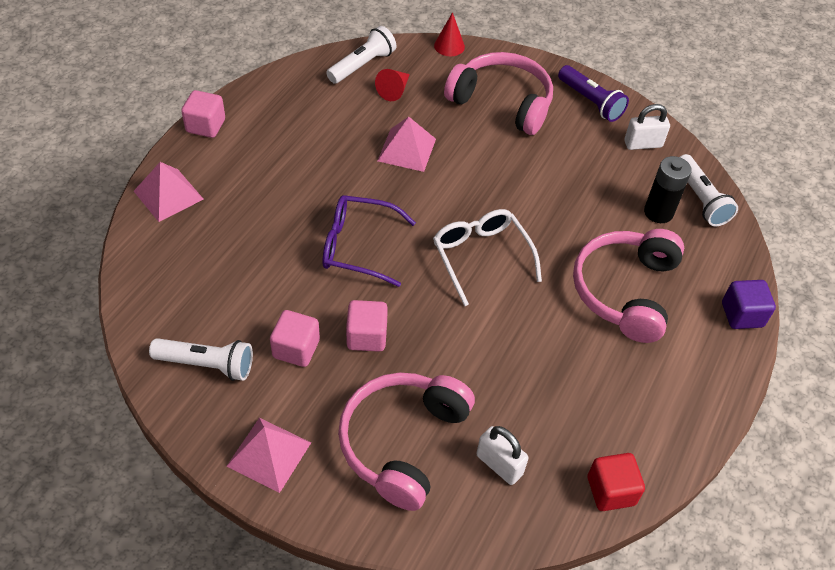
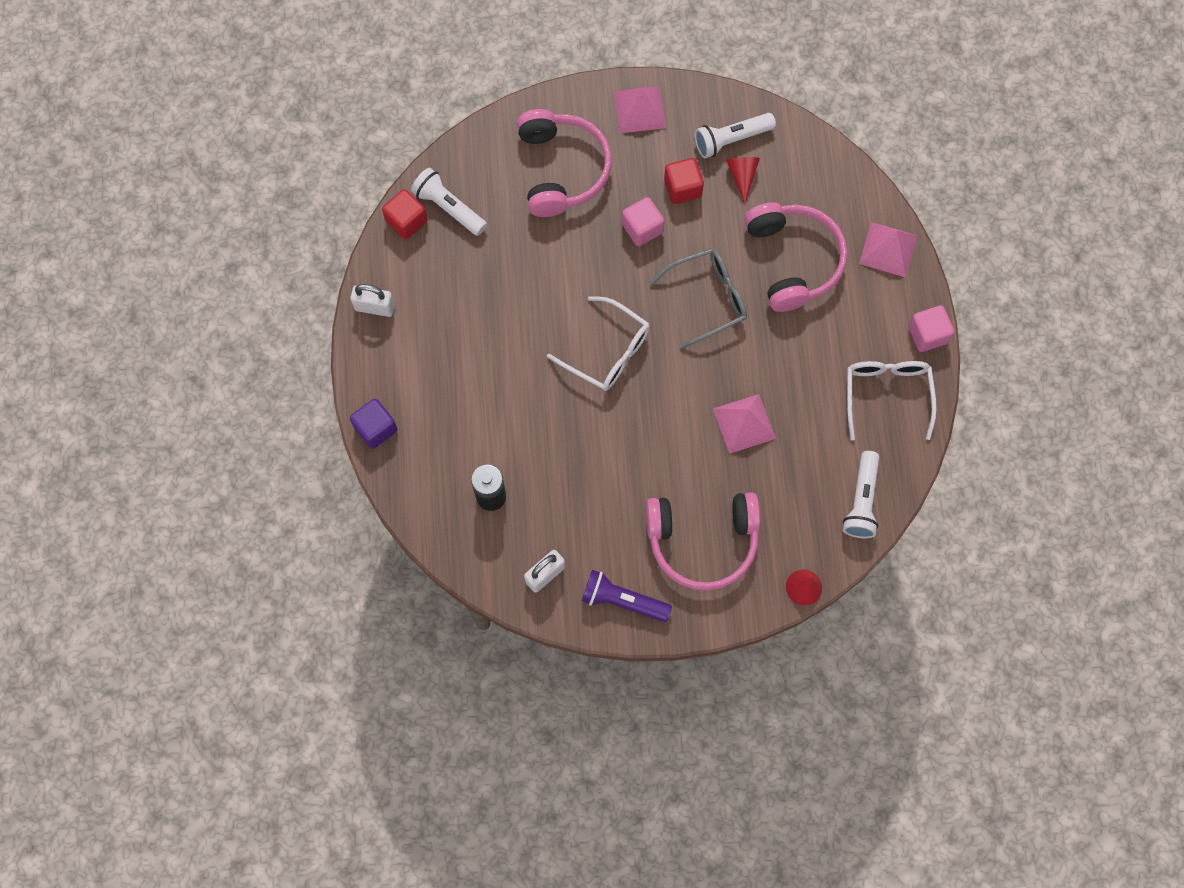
camera: 150 degrees right, 20 degrees up
(278, 109) = (887, 394): none -> white glasses
(296, 349) = (682, 188): pink cube -> red cube
(358, 246) = (707, 299): purple glasses -> grey glasses
(394, 90) = (808, 488): red cone -> red cone (742, 176)
(499, 465) = (489, 193): white padlock -> white padlock (375, 307)
(625, 291) = (478, 392): pink headphones -> pink headphones (793, 260)
(700, 199) = (462, 537): white flashlight -> white flashlight (449, 207)

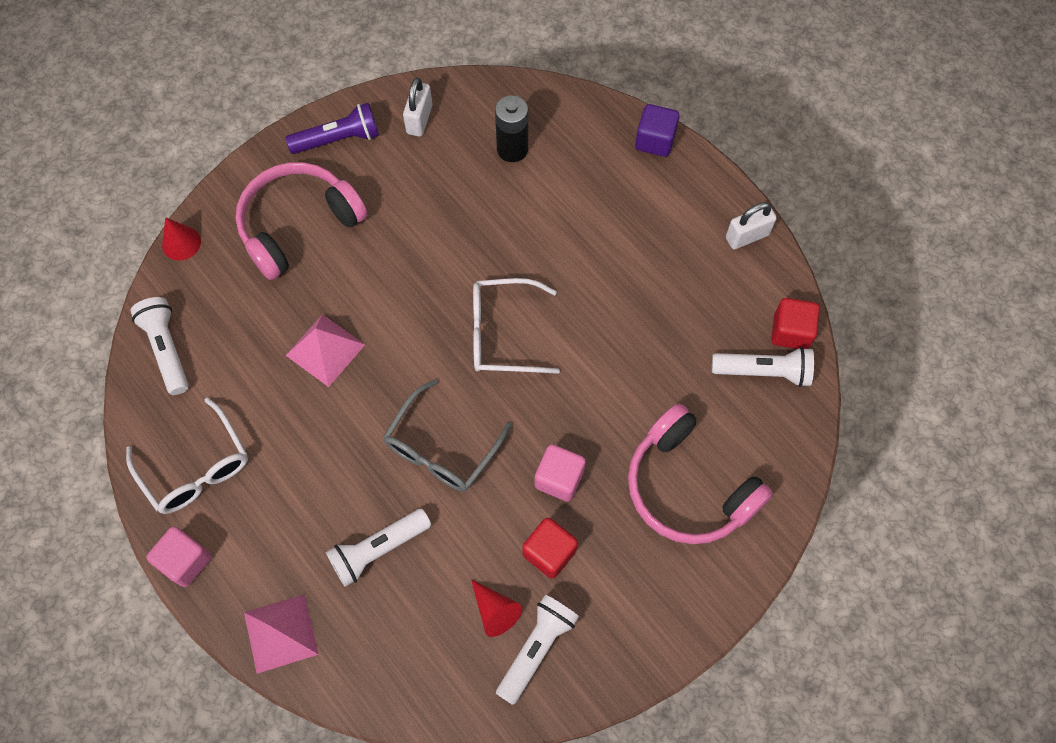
camera: 145 degrees right, 5 degrees down
(639, 110) = (661, 614): pink pyramid -> none
(793, 260) = (378, 549): pink headphones -> white flashlight

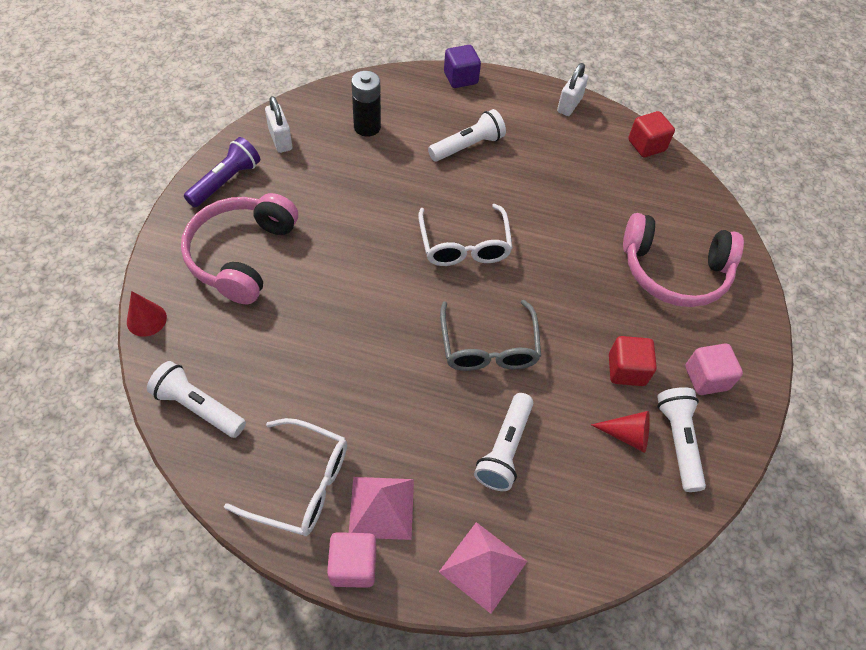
camera: 40 degrees left, 10 degrees down
(325, 350) = (338, 330): pink pyramid -> pink pyramid (381, 507)
(502, 333) = (464, 245): white glasses -> white glasses turned 60 degrees counterclockwise
(559, 478) = (588, 317): pink cube -> pink cube (706, 378)
(764, 372) = (653, 176): white flashlight -> white flashlight (468, 146)

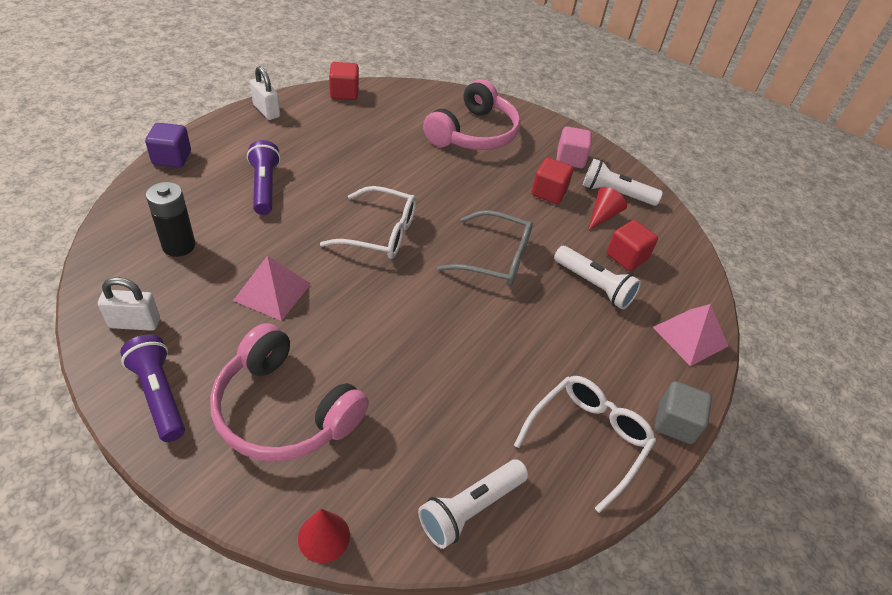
camera: 70 degrees left, 10 degrees down
(353, 565) = (675, 423): pink cube -> grey cube
(381, 507) = (626, 384): pink pyramid -> pink pyramid (272, 292)
(468, 146) = (265, 187): white flashlight -> purple flashlight
(571, 474) = (626, 257): none -> red cube

